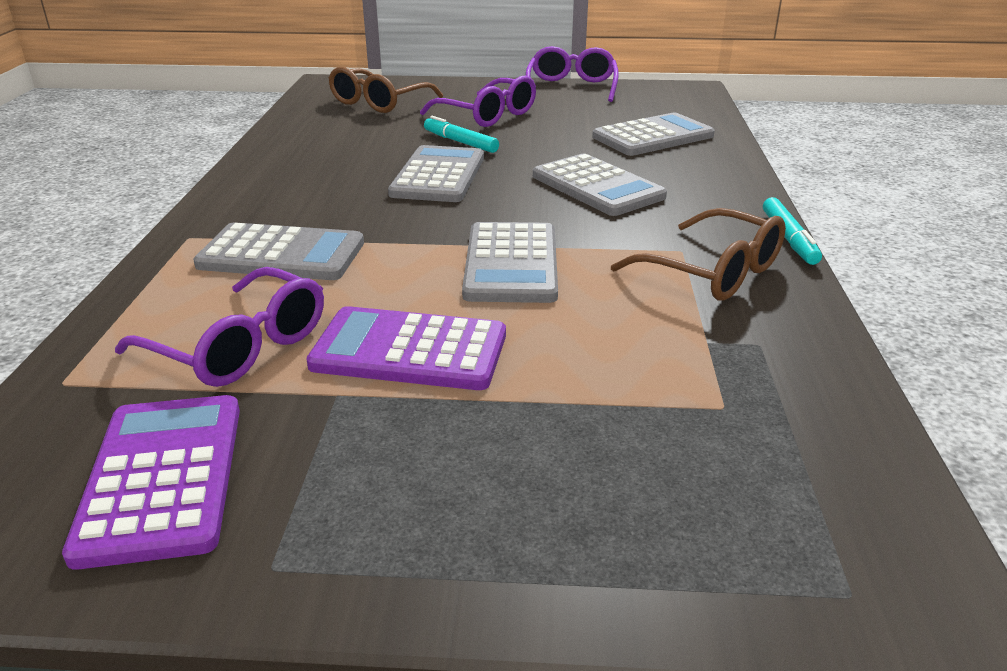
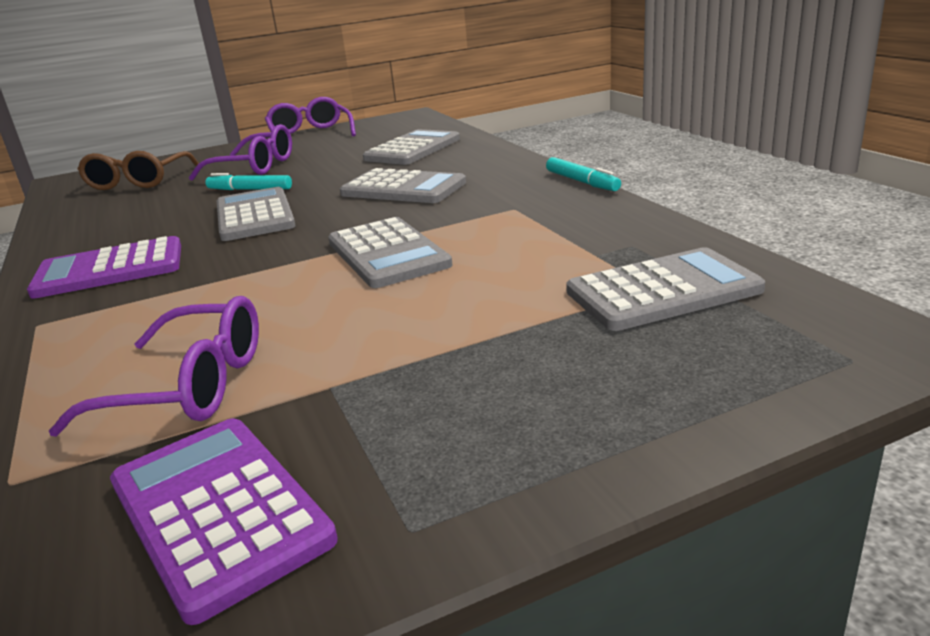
camera: 25 degrees left, 5 degrees down
(281, 254) = (158, 308): grey calculator -> grey calculator (663, 291)
(409, 350) = (363, 335): purple calculator -> purple calculator (110, 269)
(713, 272) = (552, 215): brown glasses -> none

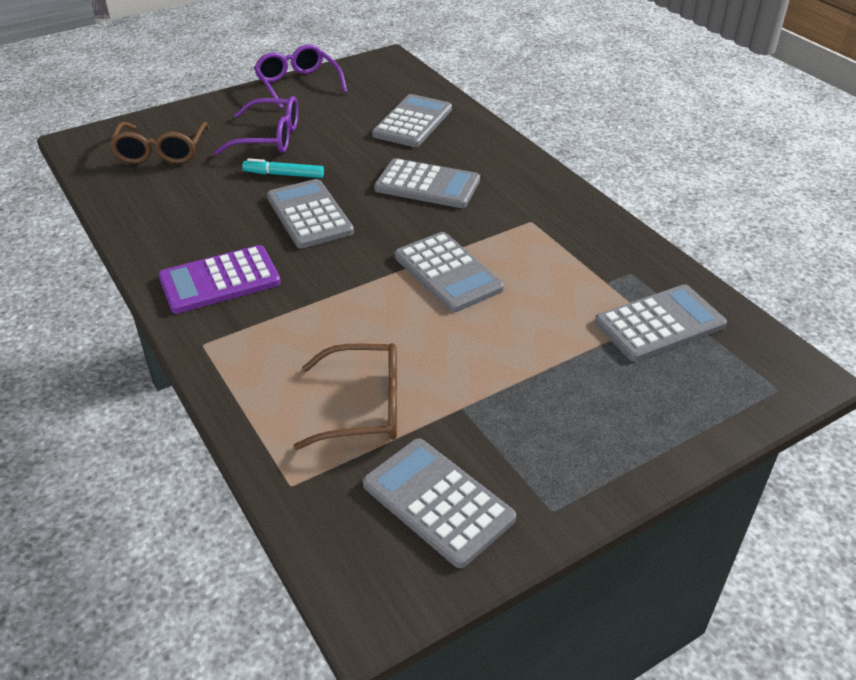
camera: 10 degrees left, 15 degrees up
(191, 386) = (365, 407): purple glasses -> brown glasses
(218, 511) = (438, 501): purple calculator -> grey calculator
(582, 182) = (577, 188): turquoise marker -> none

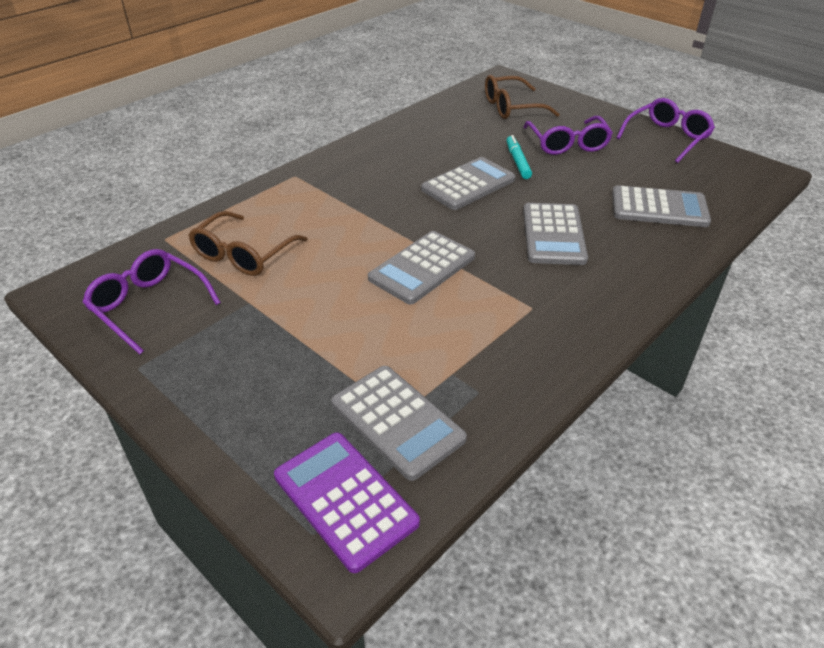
camera: 75 degrees right, 0 degrees up
(220, 280) = (366, 166): purple calculator -> purple calculator (345, 499)
(365, 407) = (243, 255): brown glasses -> brown glasses turned 45 degrees clockwise
(438, 501) = (148, 305): grey calculator -> purple glasses

